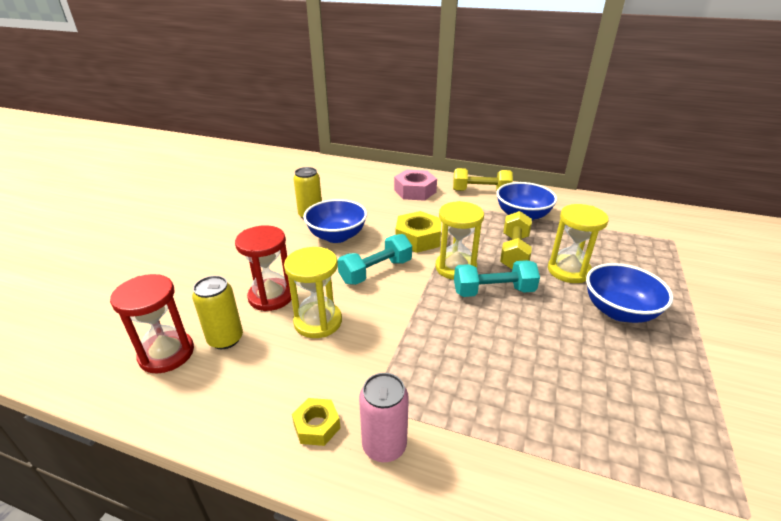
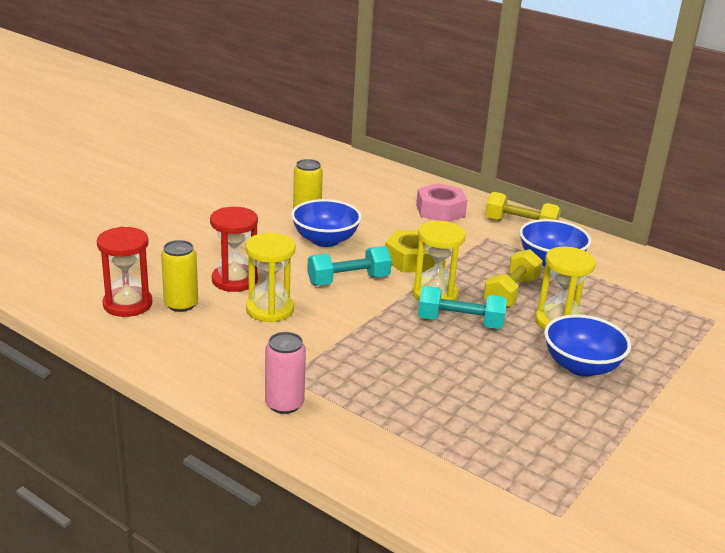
camera: 15 degrees right, 5 degrees down
(317, 426) = (235, 380): yellow nut -> none

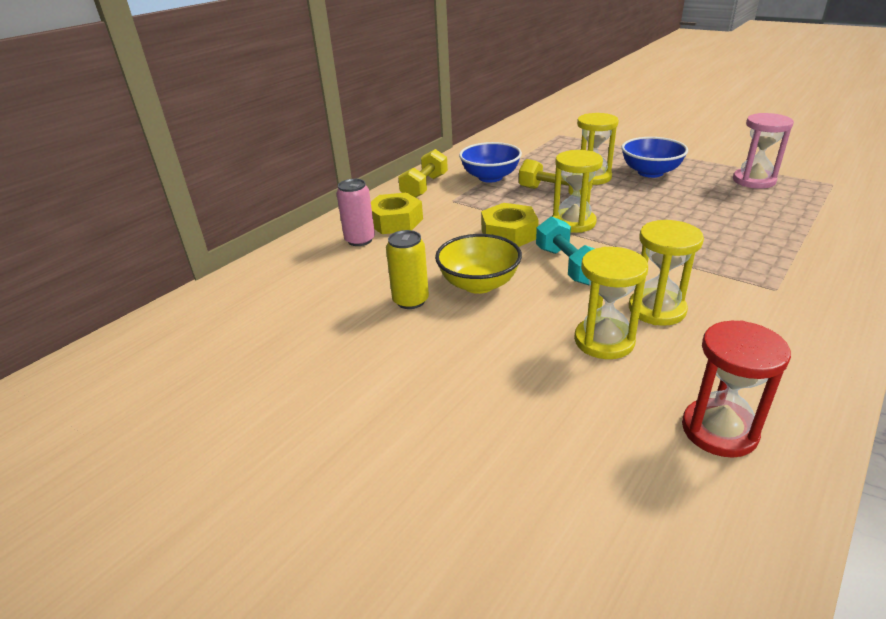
camera: 85 degrees left, 5 degrees up
(181, 304) = (688, 378): yellow can -> none
(234, 280) = (604, 341): red hourglass -> yellow hourglass
(284, 404) = (820, 288): pink can -> pink can (360, 240)
(325, 240) = (478, 284): blue bowl -> yellow bowl
(440, 211) = (395, 221): pink nut -> yellow nut
(460, 322) = (616, 212): turquoise dumbbell -> none
(563, 444) = (753, 181): none -> pink hourglass

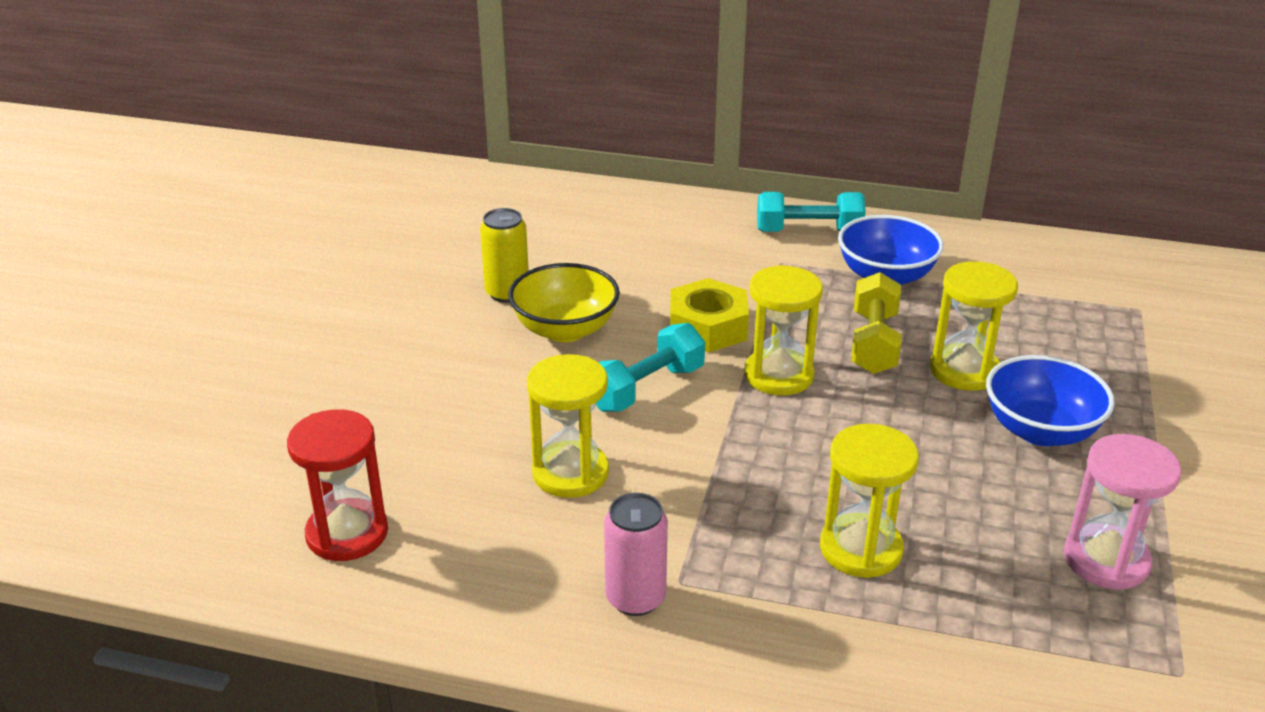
camera: 65 degrees right, 0 degrees up
(360, 240) = (624, 226): pink can -> pink can (635, 598)
(395, 221) = (688, 236): yellow nut -> none
(424, 187) = (808, 231): yellow dumbbell -> turquoise dumbbell
(604, 341) = (482, 438): yellow hourglass -> yellow hourglass (860, 549)

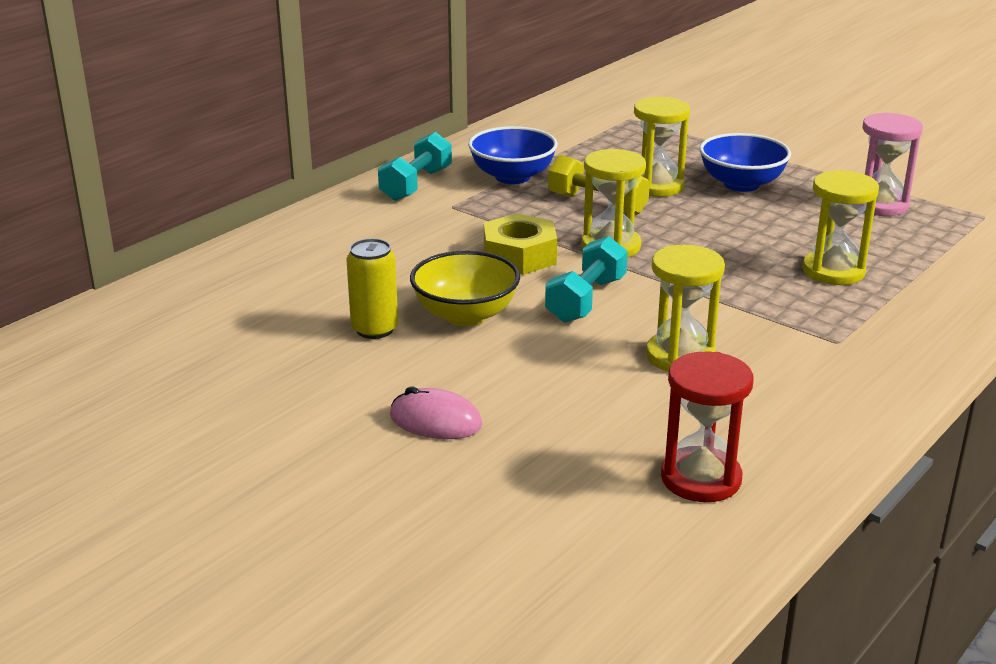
camera: 65 degrees left, 5 degrees down
(375, 364) = (435, 421): none -> pink mouse
(635, 598) = (848, 362): pink can -> none
(646, 388) = (586, 300): turquoise dumbbell -> turquoise dumbbell turned 45 degrees clockwise

